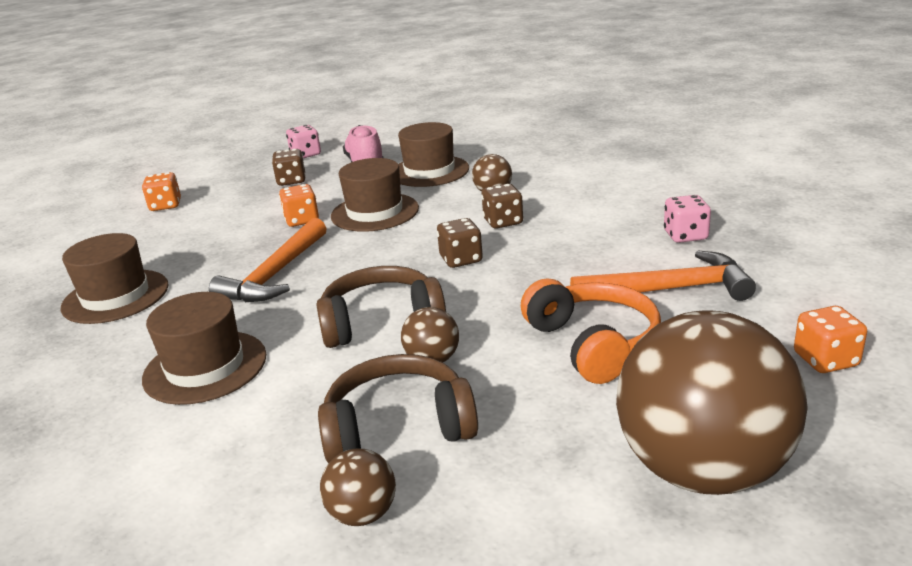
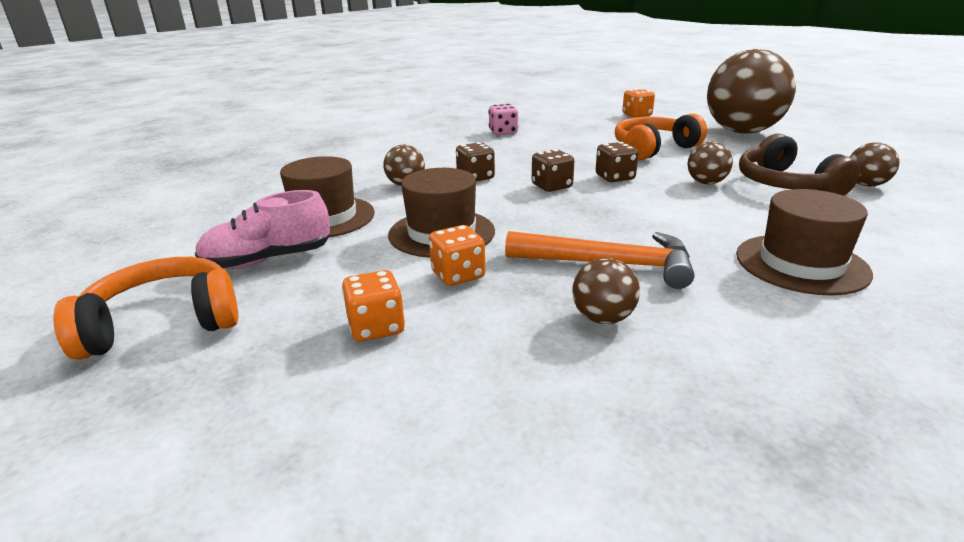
camera: 100 degrees left, 0 degrees up
(115, 296) = (727, 380): brown hat -> none
(165, 205) = (354, 453): orange dice -> orange dice (376, 327)
(208, 265) = (603, 318): none -> brown ball
(291, 181) = (295, 313): brown dice -> brown dice (615, 177)
(305, 155) = (163, 323): pink dice -> orange headphones
(381, 322) = (669, 203): brown headphones -> none
(669, 289) = (579, 135): orange hammer -> none

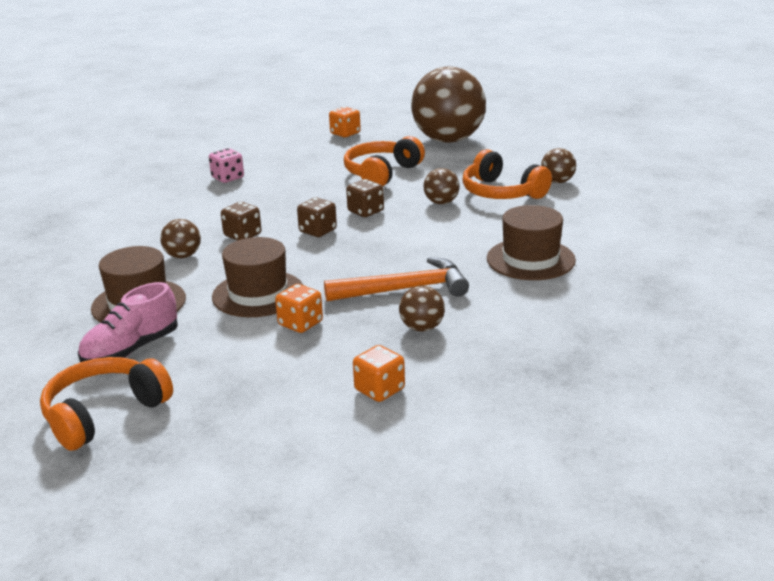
camera: 25 degrees left, 0 degrees up
(376, 327) = (273, 373): orange dice -> orange dice (379, 390)
(786, 185) = (501, 192): brown headphones -> orange headphones

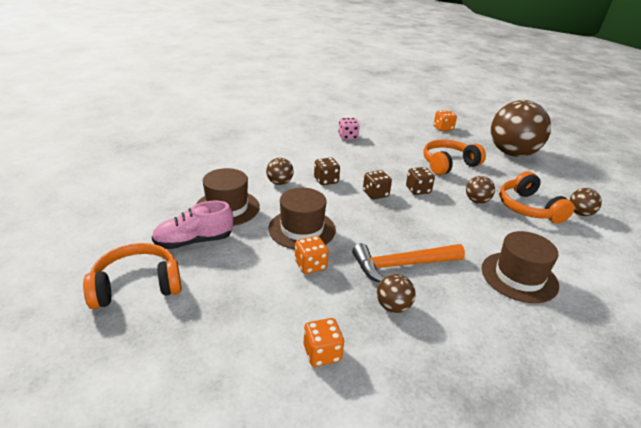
camera: 25 degrees right, 5 degrees up
(404, 289) = (402, 265): orange hammer -> orange hammer turned 150 degrees clockwise

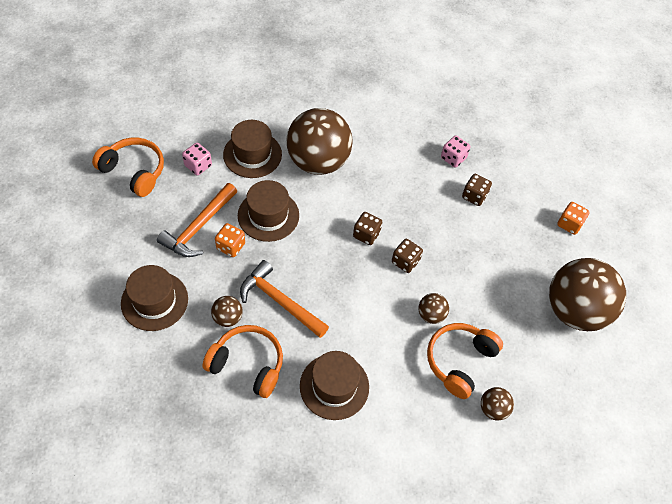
camera: 50 degrees right, 25 degrees up
(194, 241) = (198, 165): pink shoe -> pink dice
(265, 274) = (199, 227): none -> orange hammer
(279, 183) = (318, 161): brown ball -> brown ball, size x2.37
(322, 353) = (154, 301): orange dice -> brown hat
(326, 180) = (353, 189): brown dice -> brown dice (474, 196)
(448, 164) = (483, 264): orange headphones -> orange headphones (247, 364)

